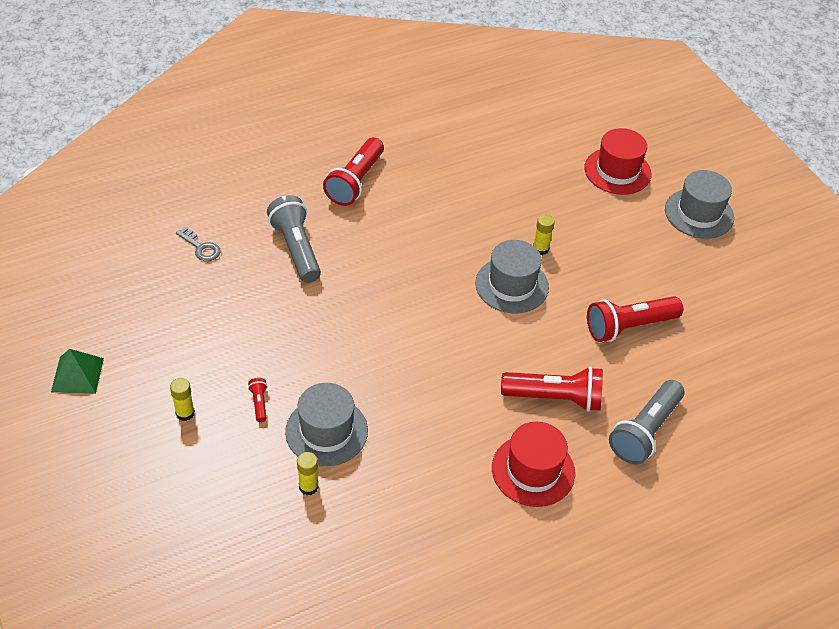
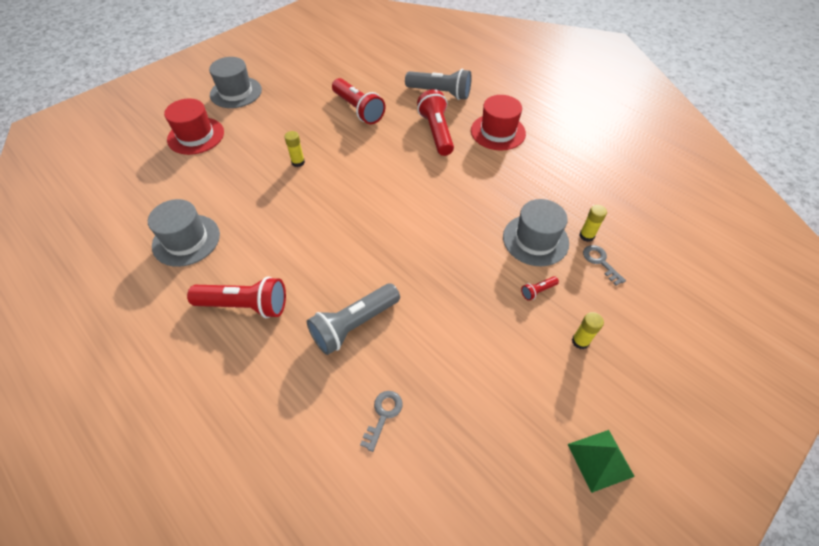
camera: 105 degrees left, 5 degrees up
(265, 481) = (600, 262): none -> grey key
(512, 285) = (343, 170): grey hat -> grey hat (186, 240)

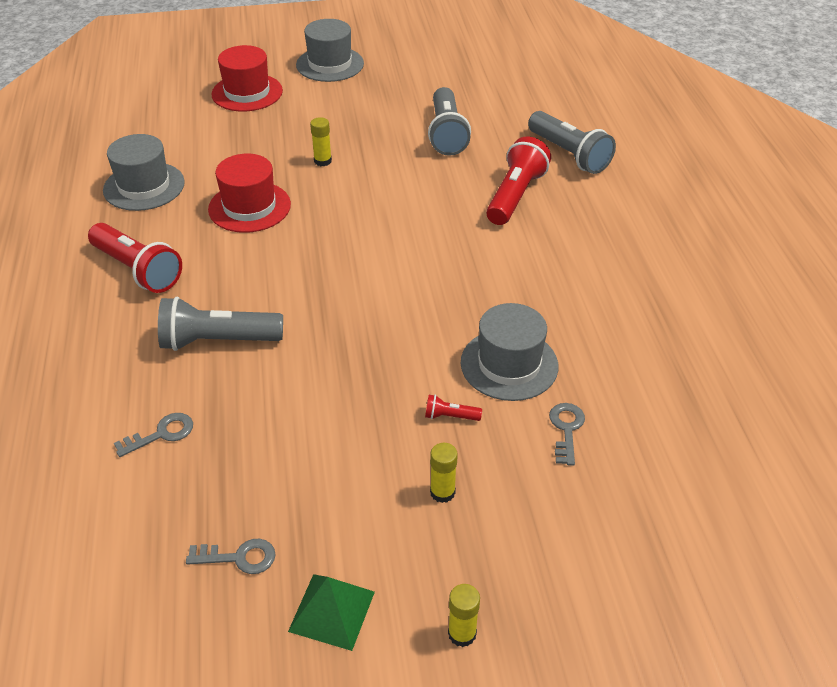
camera: 35 degrees right, 10 degrees down
(358, 109) = (446, 134): red flashlight -> grey flashlight
(498, 132) = (596, 228): red hat -> red hat (249, 207)
(516, 465) = (239, 557): none -> grey key
(586, 236) = (582, 393): yellow glue stick -> yellow glue stick (462, 633)

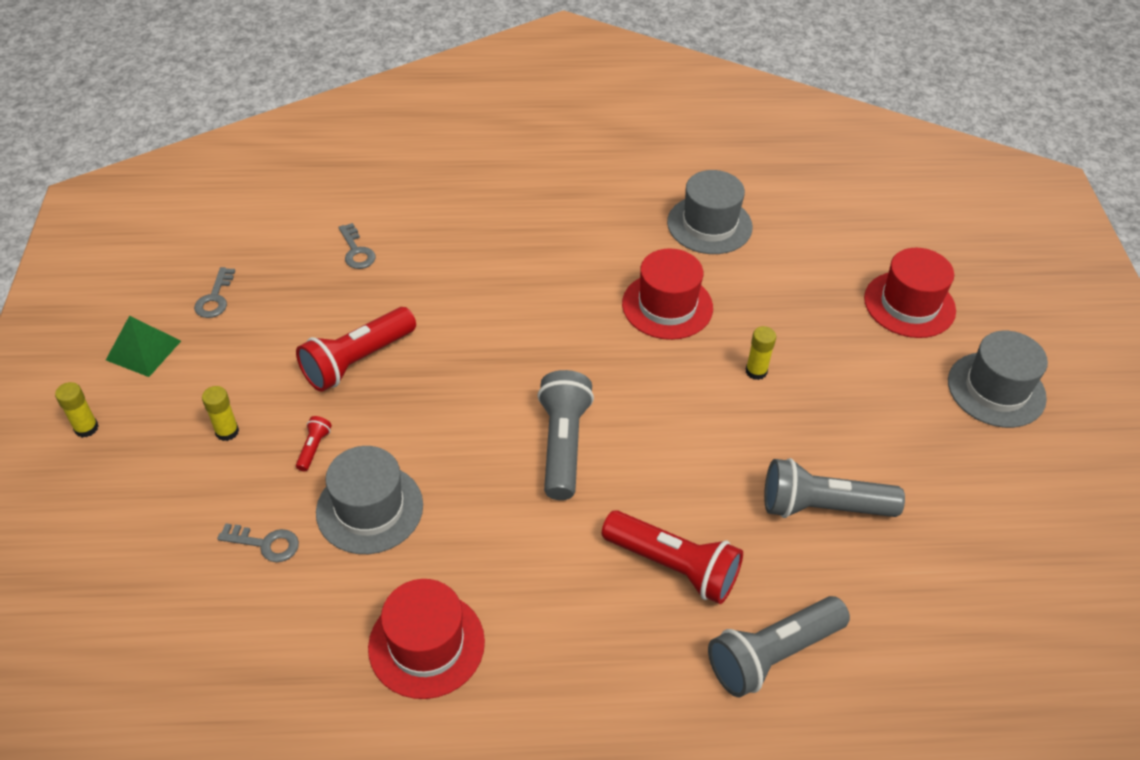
camera: 95 degrees right, 5 degrees up
(137, 270) = (572, 227): red flashlight -> red flashlight (357, 361)
(218, 341) = (460, 283): grey flashlight -> grey flashlight (563, 445)
(624, 311) = (426, 644): none -> red hat

